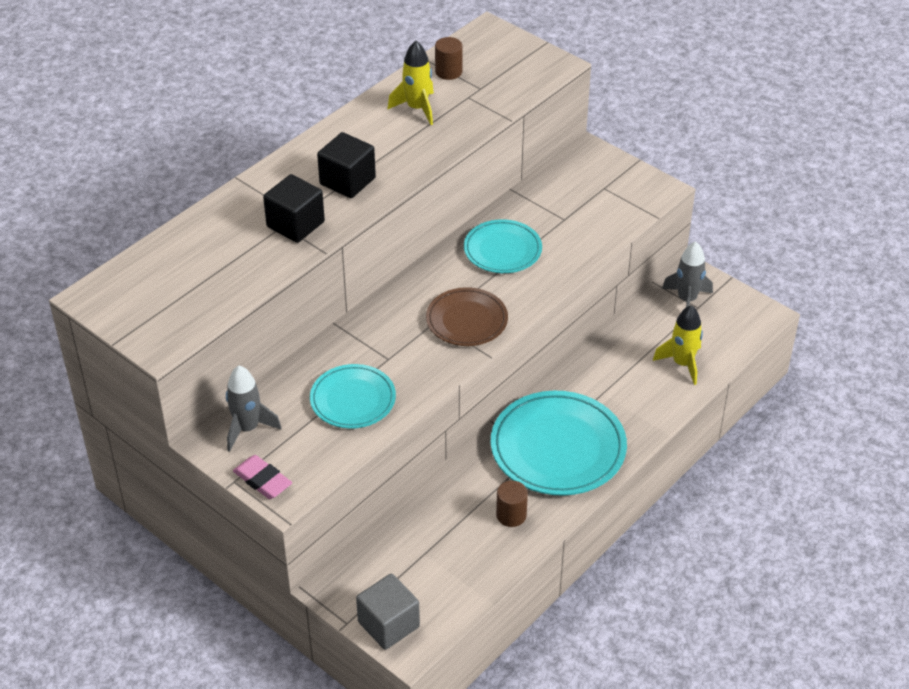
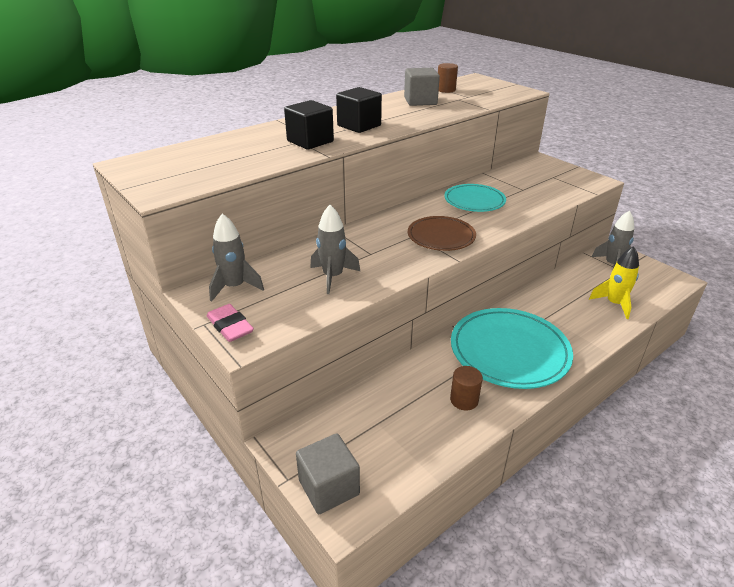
camera: 10 degrees right, 10 degrees down
(353, 400) = (333, 277): turquoise plate -> grey rocket
(417, 108) = (420, 101): yellow rocket -> grey cube

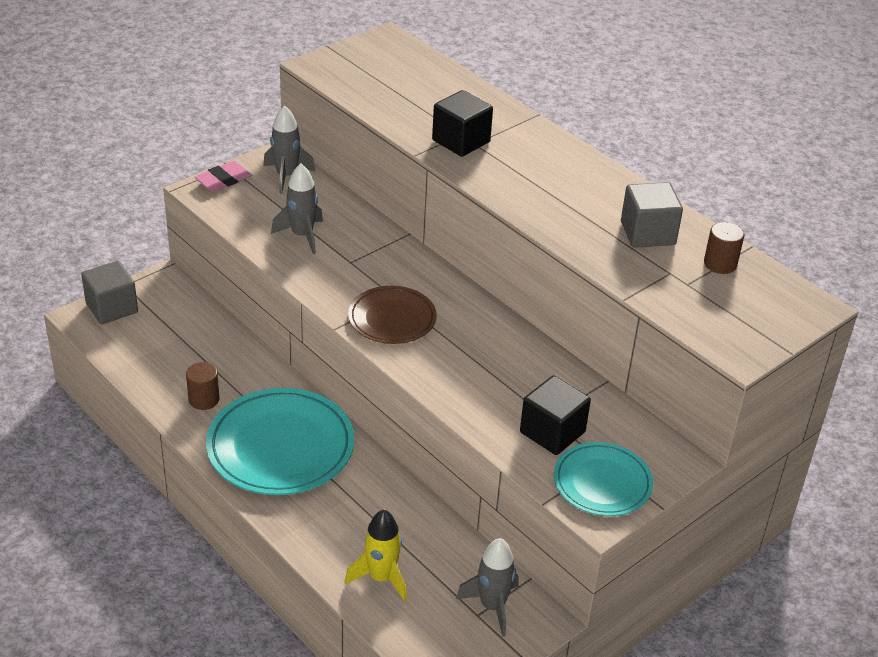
camera: 85 degrees right, 5 degrees up
(359, 126) = (523, 176): black cube -> black cube (552, 432)
(474, 201) = (499, 359): turquoise plate -> turquoise plate (602, 483)

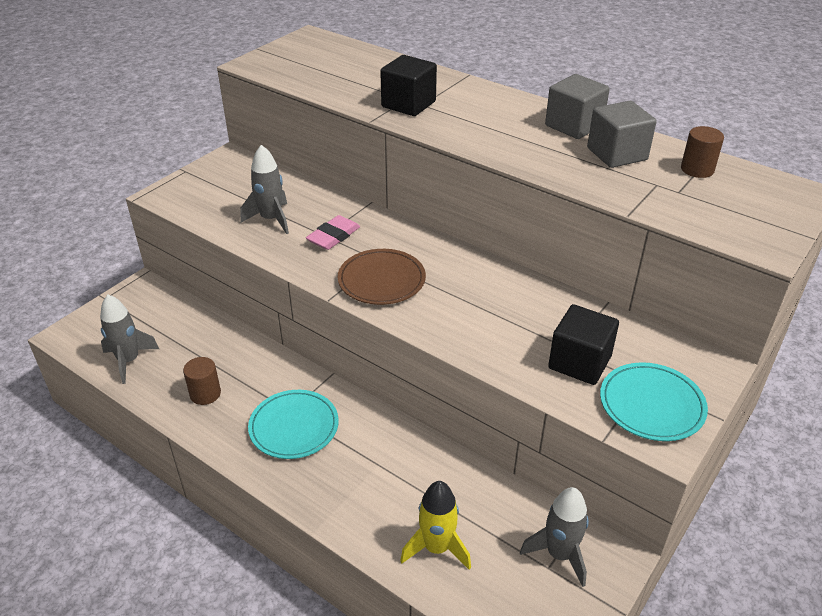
camera: 10 degrees left, 0 degrees up
(112, 308) = (95, 321): grey cube -> grey cube (574, 126)
(223, 180) = (183, 183): pink eraser -> pink eraser (333, 236)
(280, 447) = (294, 427): turquoise plate -> turquoise plate, size x0.60
(286, 176) = (242, 171): grey rocket -> grey rocket (129, 361)

